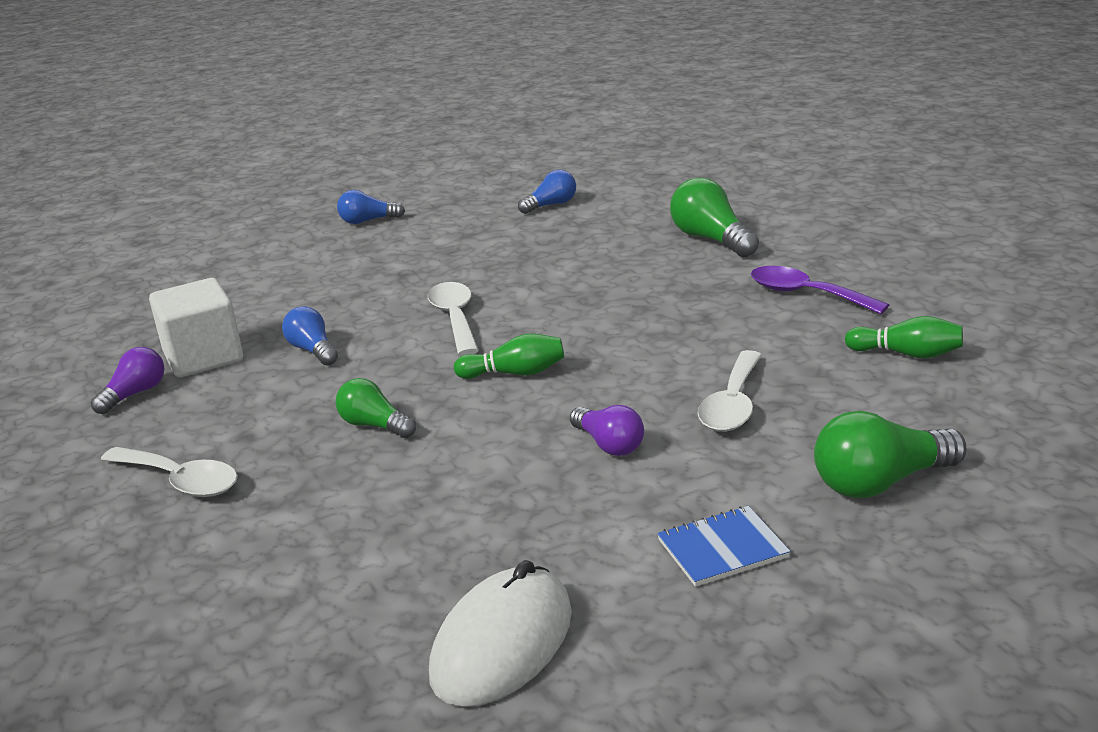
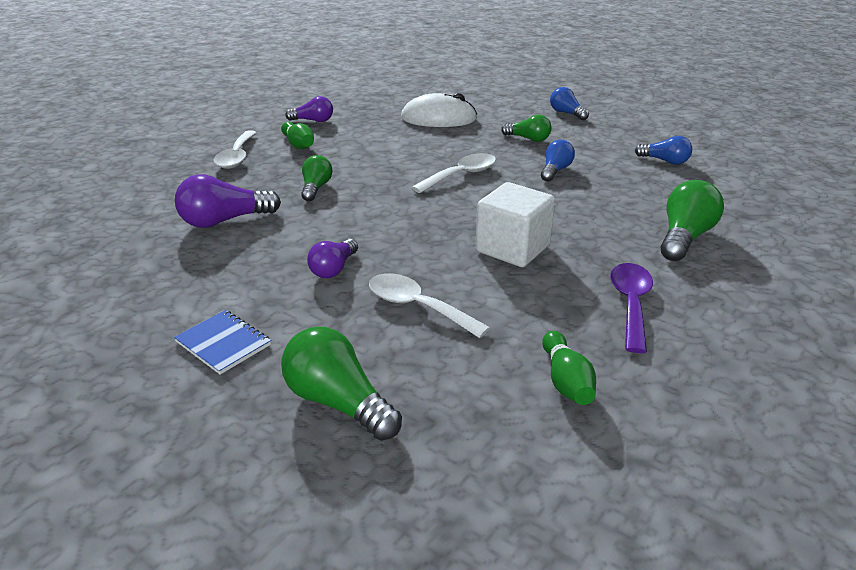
camera: 60 degrees right, 5 degrees up
(203, 357) = (361, 123): white cube -> white cube (512, 248)
(313, 350) = (388, 147): blue light bulb -> blue light bulb (555, 171)
(395, 515) = (224, 221): none -> purple light bulb
(408, 258) = (528, 139): none -> green light bulb
(502, 643) = (108, 287): white mouse -> white mouse (438, 118)
(515, 373) = (404, 213): green bowling pin -> green bowling pin (298, 144)
(732, 404) = (417, 306): white spoon -> white spoon turned 45 degrees clockwise

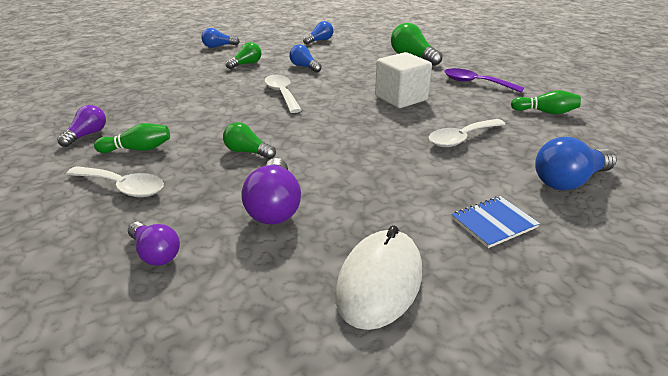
camera: 70 degrees left, 0 degrees up
(334, 269) = (397, 161): purple light bulb -> purple light bulb (155, 253)
(338, 402) = (568, 181): green light bulb -> blue light bulb
(438, 118) = (167, 84): white mouse -> white mouse (379, 282)

